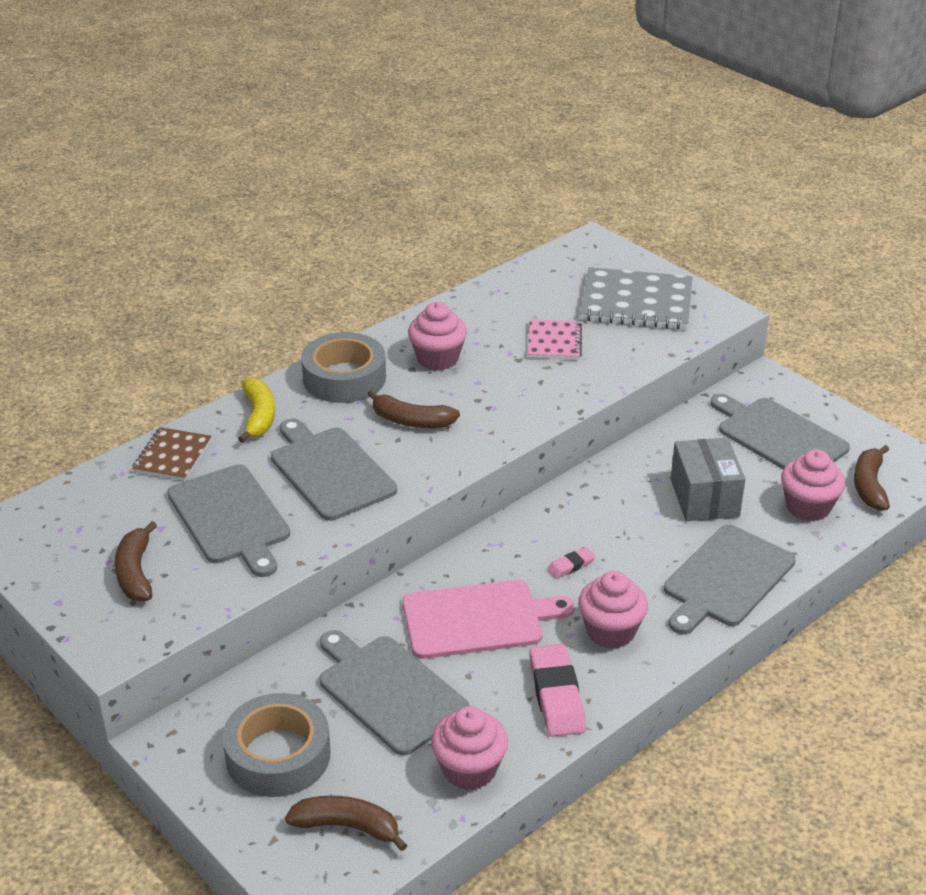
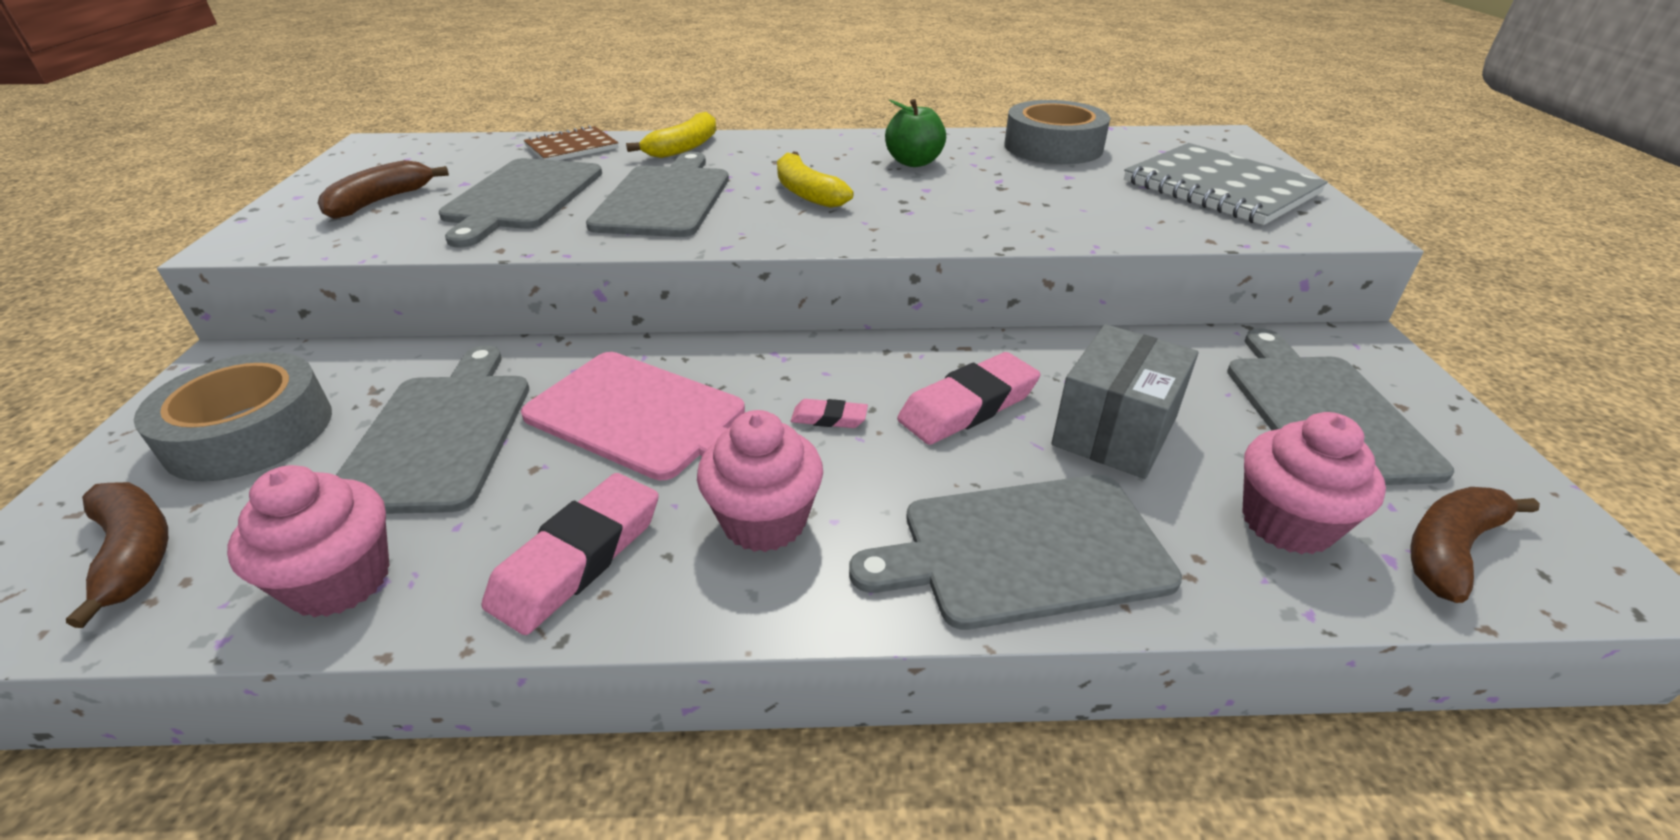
camera: 40 degrees right, 0 degrees up
(344, 378) = (802, 148): grey tape -> grey tape (1053, 147)
(411, 421) = (807, 193): brown banana -> yellow banana
(437, 359) = (914, 162): pink cupcake -> green apple
(554, 342) = (1065, 187): pink notebook -> none
(627, 521) = (968, 406): none -> pink eraser

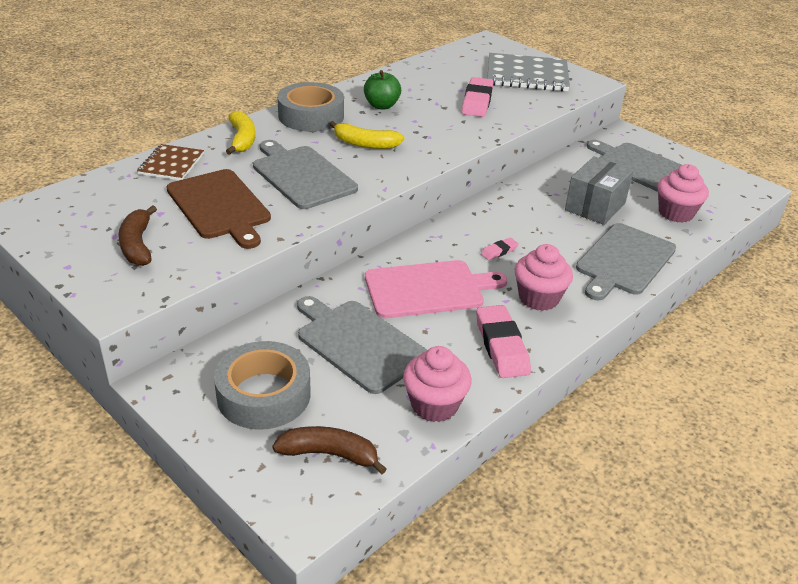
camera: 45 degrees left, 0 degrees up
(521, 197) = (220, 206): grey cutting board -> brown cutting board
(968, 406) = (538, 221): pink eraser -> pink eraser (477, 102)
(1053, 147) = (428, 73): grey tape -> grey tape (311, 116)
(1114, 431) = (595, 206): grey box -> grey box turned 45 degrees clockwise
(1449, 549) = (718, 199): brown banana -> none

